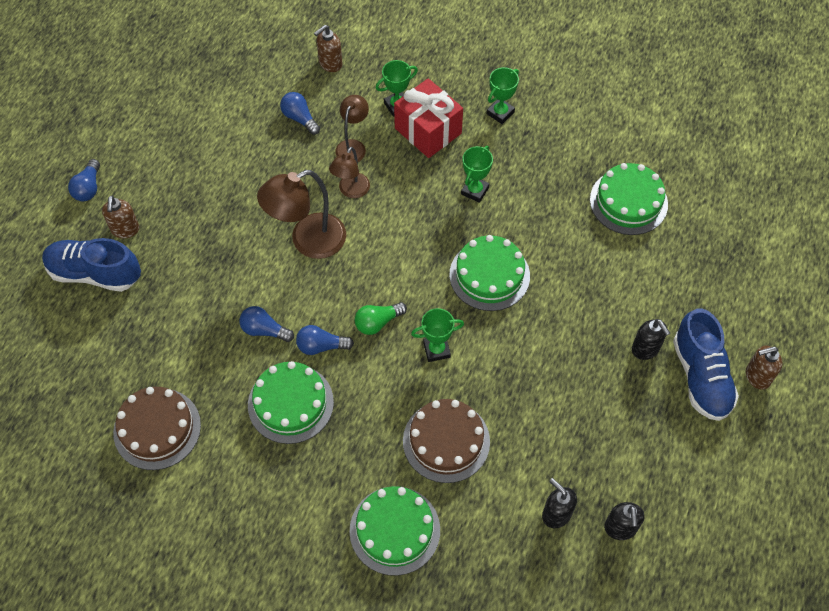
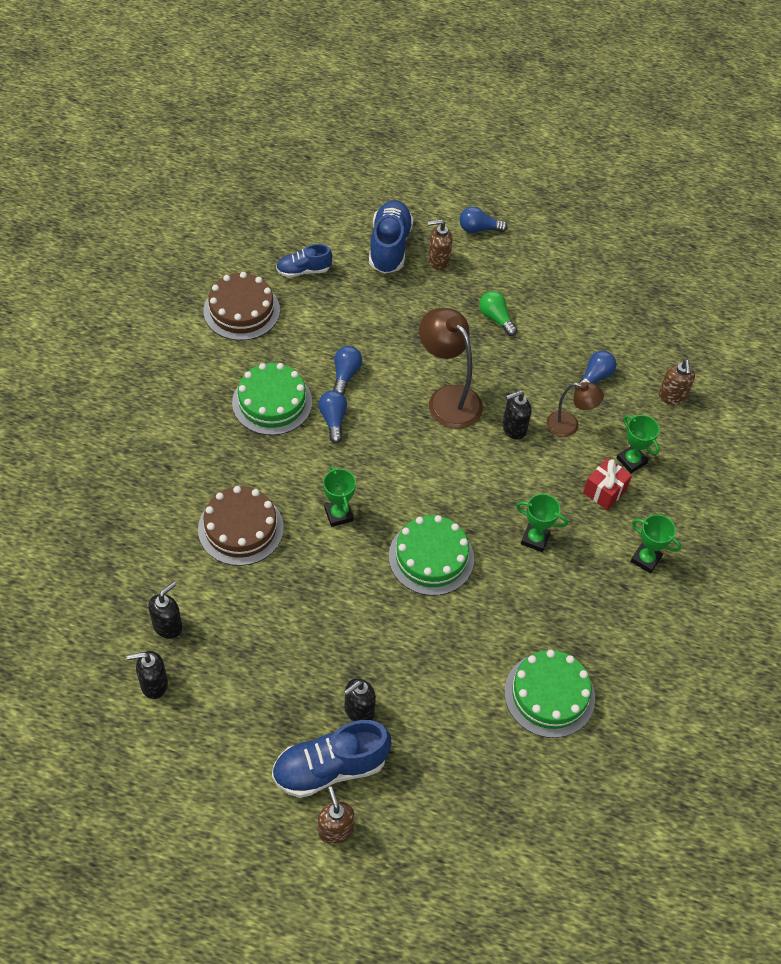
camera: 80 degrees right, 5 degrees down
(111, 361) = (303, 270): none -> blue shoe
(330, 64) = (672, 397): brown soap dispenser -> brown soap dispenser turned 135 degrees counterclockwise
(351, 191) = (513, 429): brown lamp -> black soap dispenser
(378, 322) = (364, 463): green light bulb -> green light bulb (496, 318)
(395, 530) = (150, 492): green cake -> none
(428, 131) = (604, 491): red gift -> red gift, size x0.61

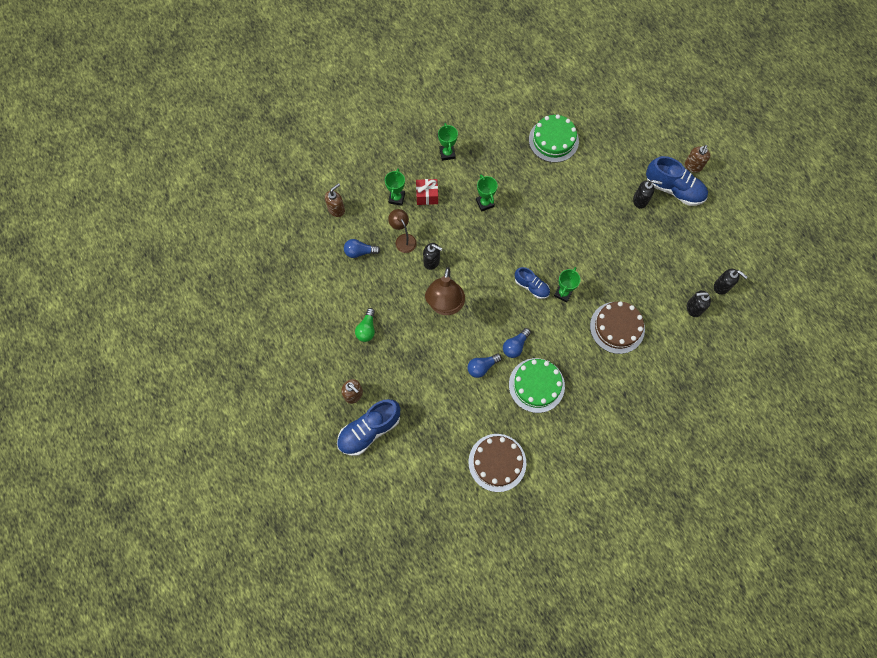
camera: 130 degrees left, 15 degrees up
(303, 270) = (435, 459): blue shoe -> blue shoe (531, 286)
(431, 557) = (541, 236): green cake -> none
(479, 229) = (306, 395): blue light bulb -> none

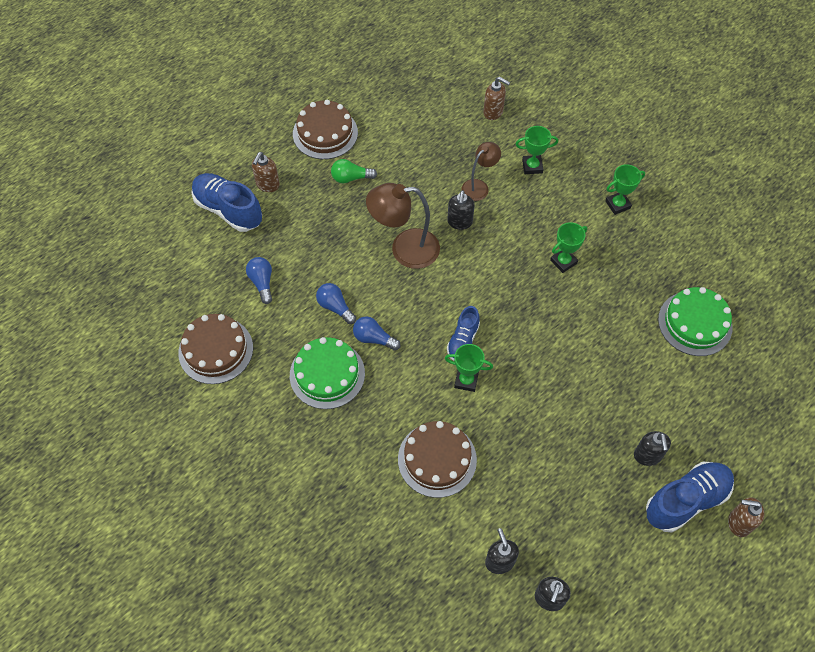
camera: 75 degrees right, 10 degrees down
(315, 339) = (325, 133): none -> brown cake
(360, 252) = (447, 148): blue light bulb -> blue light bulb (262, 283)
(427, 196) = (548, 197): red gift -> none
(673, 189) = (686, 501): blue shoe -> blue shoe turned 135 degrees counterclockwise

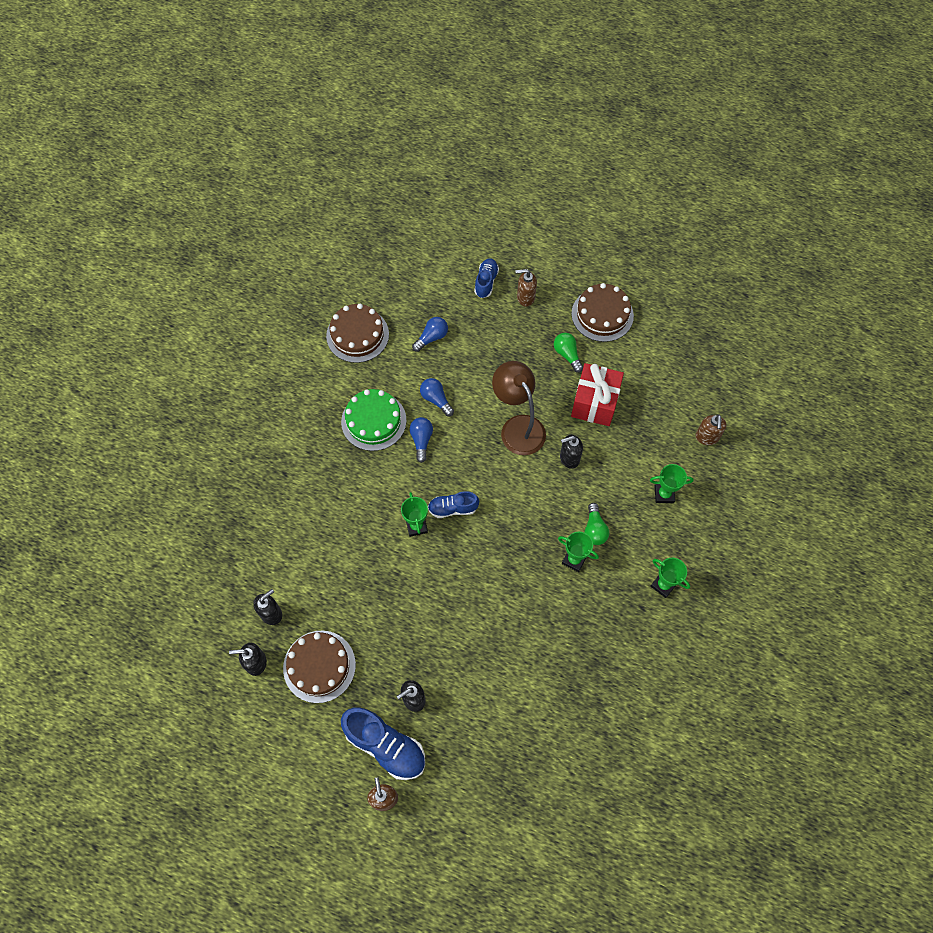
camera: 65 degrees right, 5 degrees up
(228, 210) = (486, 282): blue shoe -> blue shoe, size x0.59
(335, 307) = (436, 399): blue light bulb -> blue light bulb turned 60 degrees counterclockwise
(413, 178) = (595, 403): none -> red gift
(437, 459) = (337, 532): brown cake -> brown cake (319, 666)
(479, 186) = (616, 458): brown lamp -> none
(532, 166) = (664, 494): green trophy -> green trophy turned 60 degrees counterclockwise
(541, 233) = (594, 529): none -> green light bulb
(695, 323) = (568, 698): green cake -> none

